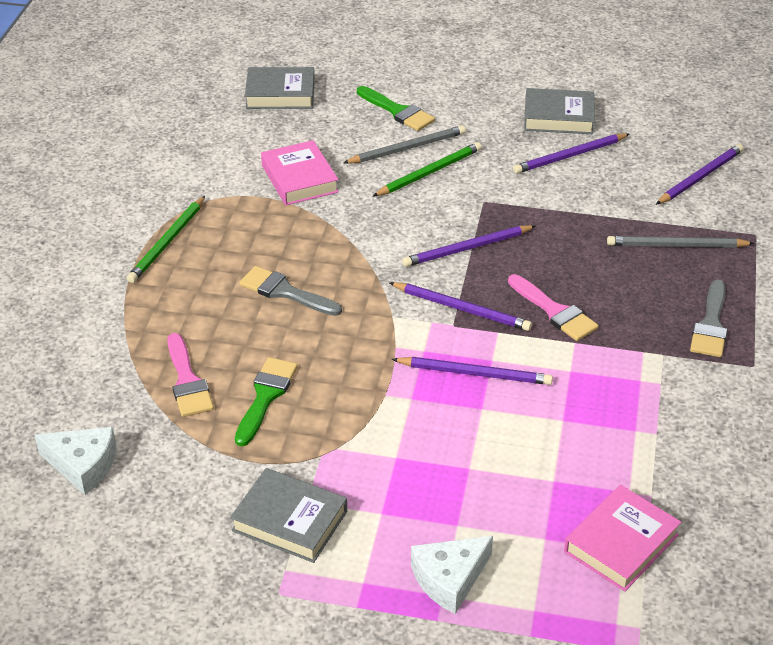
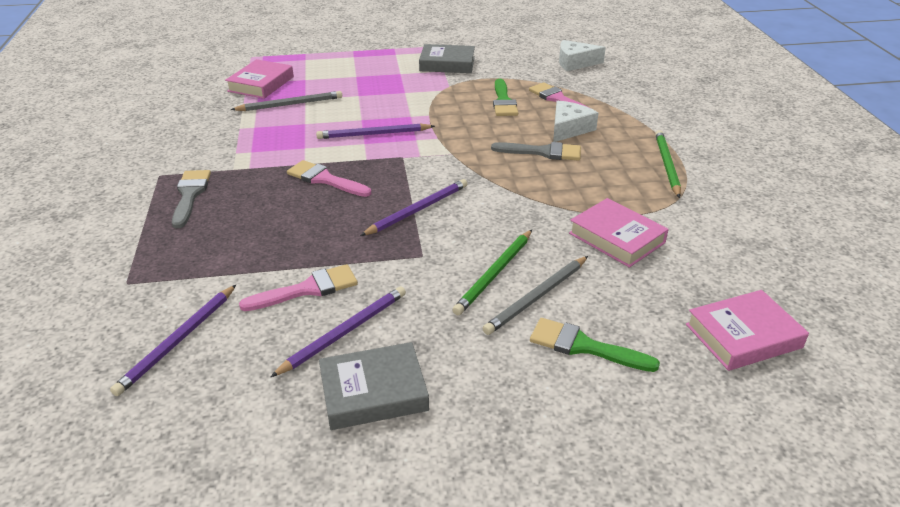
camera: 160 degrees right, 5 degrees down
(280, 94) = (743, 336): grey book -> pink book
(449, 579) = (352, 61): white cheese -> white cheese (569, 129)
(461, 308) = (401, 167): purple pencil -> none
(593, 194) = (307, 289): none -> pink brush
(677, 245) = (215, 253): grey pencil -> grey pencil (290, 104)

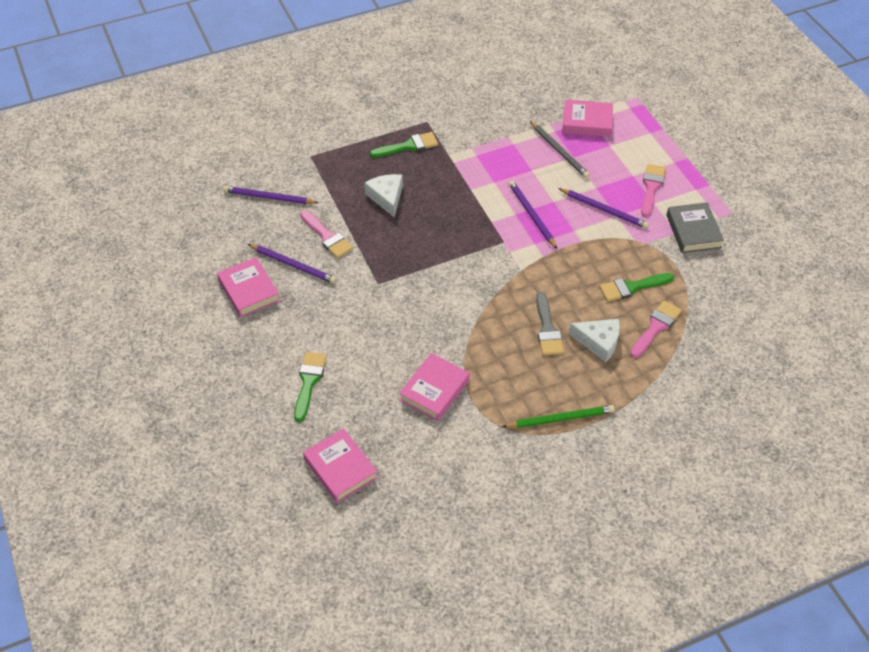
camera: 75 degrees right, 15 degrees up
(190, 195) = (408, 146): grey brush -> green brush
(325, 179) = (453, 207): pink brush -> pink brush (651, 187)
(373, 392) = (249, 291): grey book -> pink book
(417, 210) = (431, 268): purple pencil -> purple pencil (603, 210)
(495, 273) = (370, 325): green pencil -> none
(537, 297) = (351, 352): grey pencil -> none
(575, 63) = (751, 331): white cheese -> white cheese (387, 197)

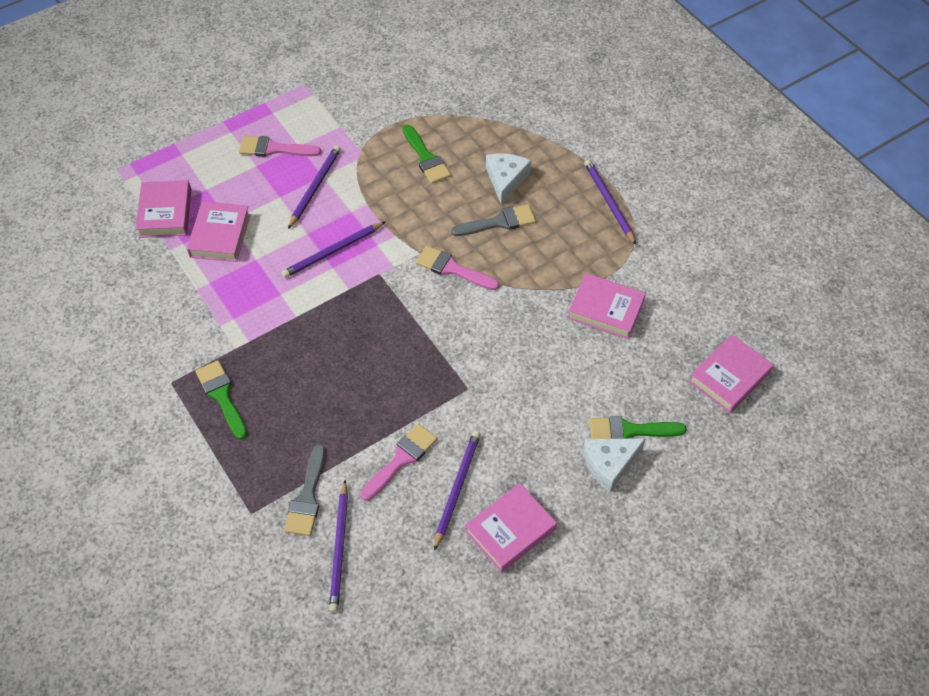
camera: 100 degrees left, 5 degrees up
(313, 184) = (307, 497): none -> grey brush
(387, 197) = (322, 404): white cheese -> white cheese (609, 464)
(559, 151) = (220, 235): grey pencil -> pink book
(560, 419) = (609, 202): green pencil -> purple pencil
(656, 327) = (475, 137): pink brush -> pink brush (452, 269)
(693, 231) = (337, 113): grey book -> none

